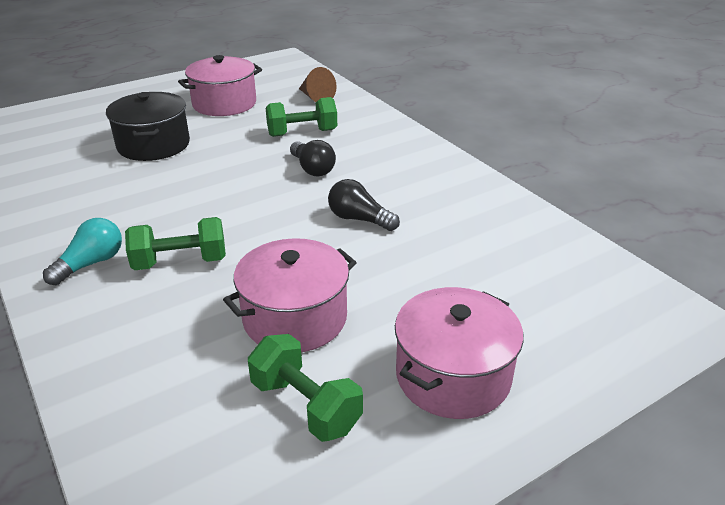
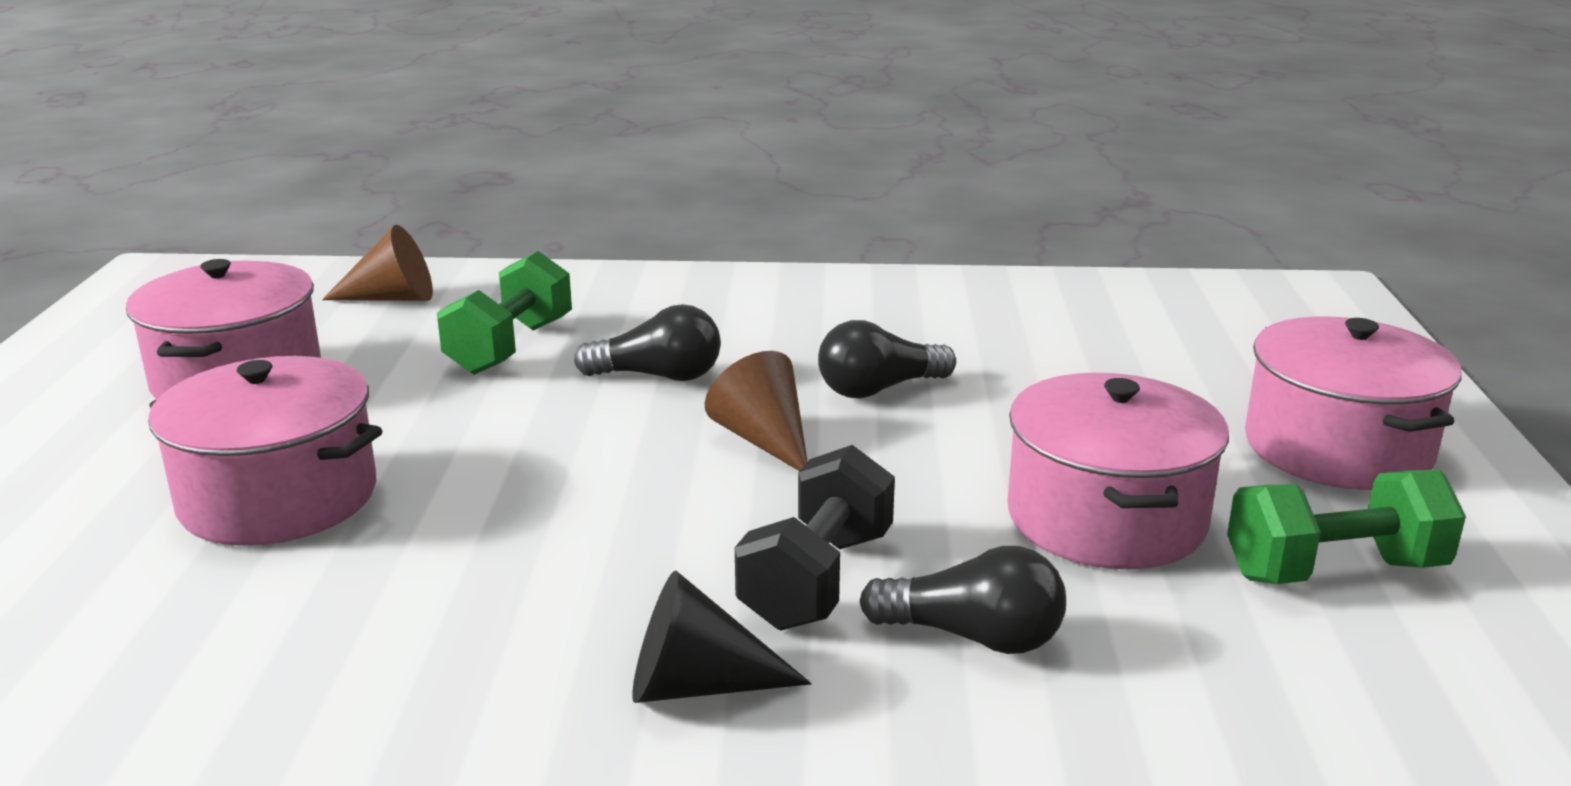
camera: 55 degrees left, 10 degrees down
(91, 263) = (697, 685): turquoise light bulb -> black cone
(153, 145) = (278, 497): black pot -> pink pot
(164, 313) = (973, 637): none -> black light bulb
(180, 262) = (817, 580): green dumbbell -> black dumbbell
(282, 211) = (764, 440): none -> brown cone

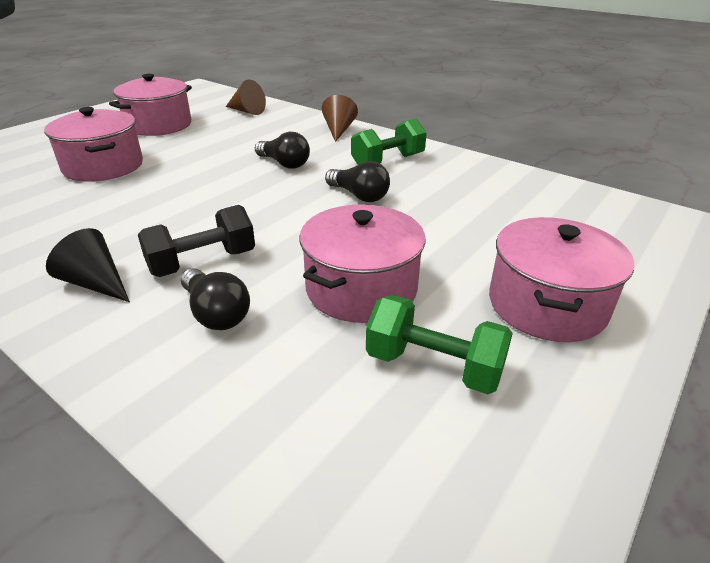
camera: 35 degrees right, 10 degrees up
(510, 347) = (254, 138): green dumbbell -> green dumbbell (388, 161)
(764, 440) = (279, 201): brown cone -> brown cone (338, 130)
(879, 389) = (359, 196): black light bulb -> black light bulb turned 150 degrees counterclockwise

